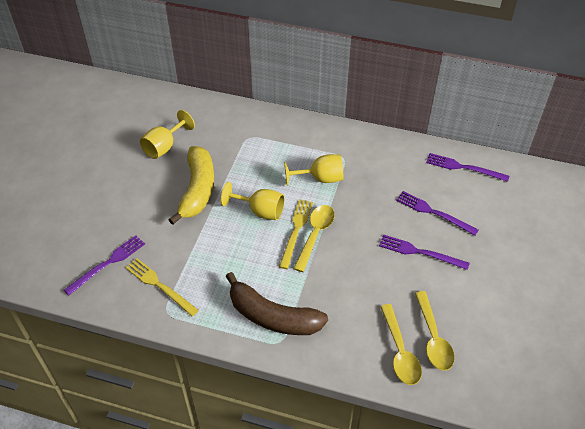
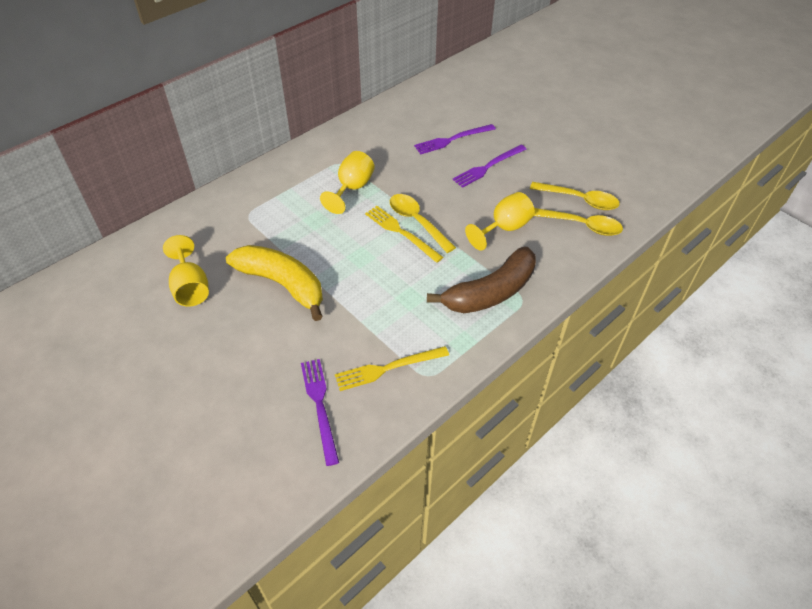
camera: 60 degrees left, 0 degrees up
(260, 211) = (355, 247): yellow goblet -> yellow goblet (504, 228)
(463, 167) = (419, 101): purple fork -> none

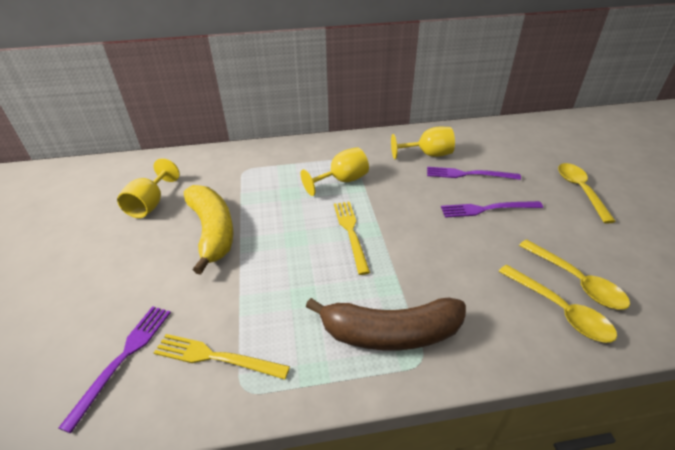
camera: 35 degrees right, 10 degrees down
(417, 221) = (374, 229): yellow spoon -> yellow spoon (580, 190)
(504, 228) = (460, 273): yellow goblet -> yellow goblet (428, 154)

